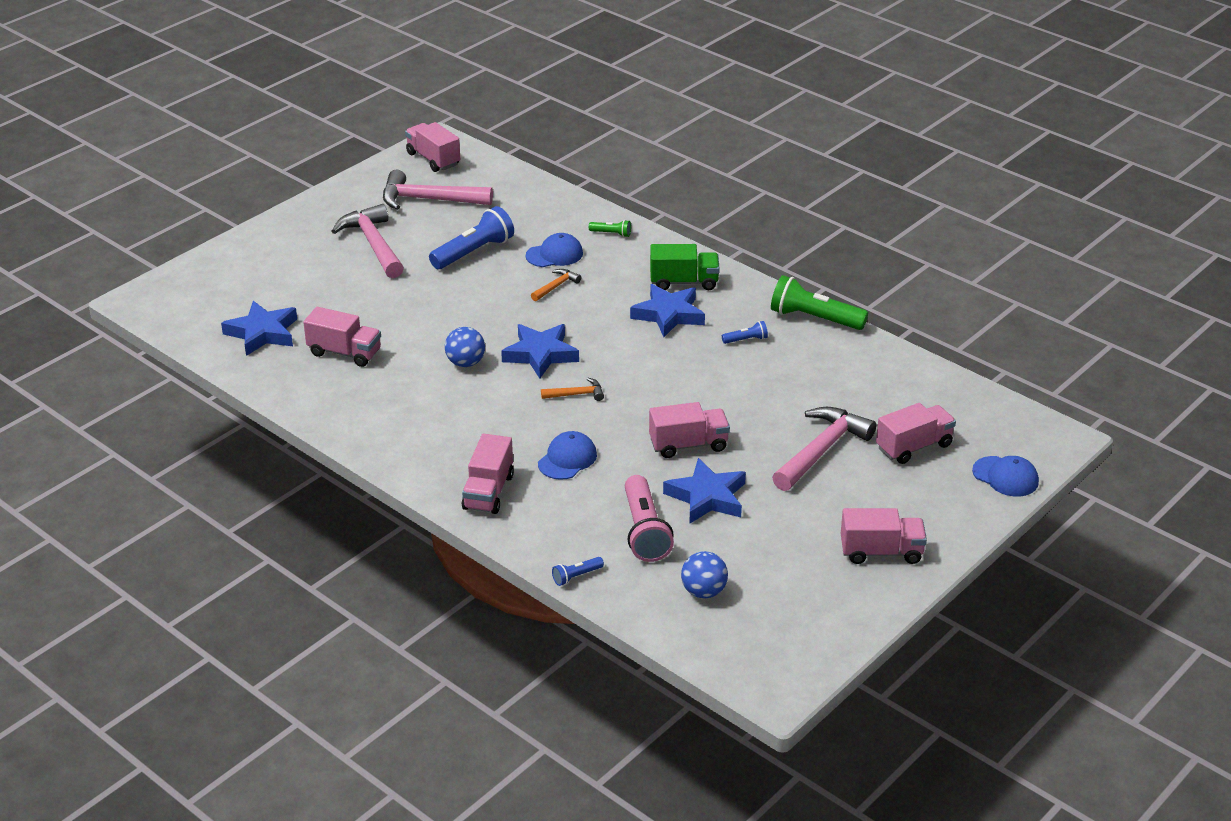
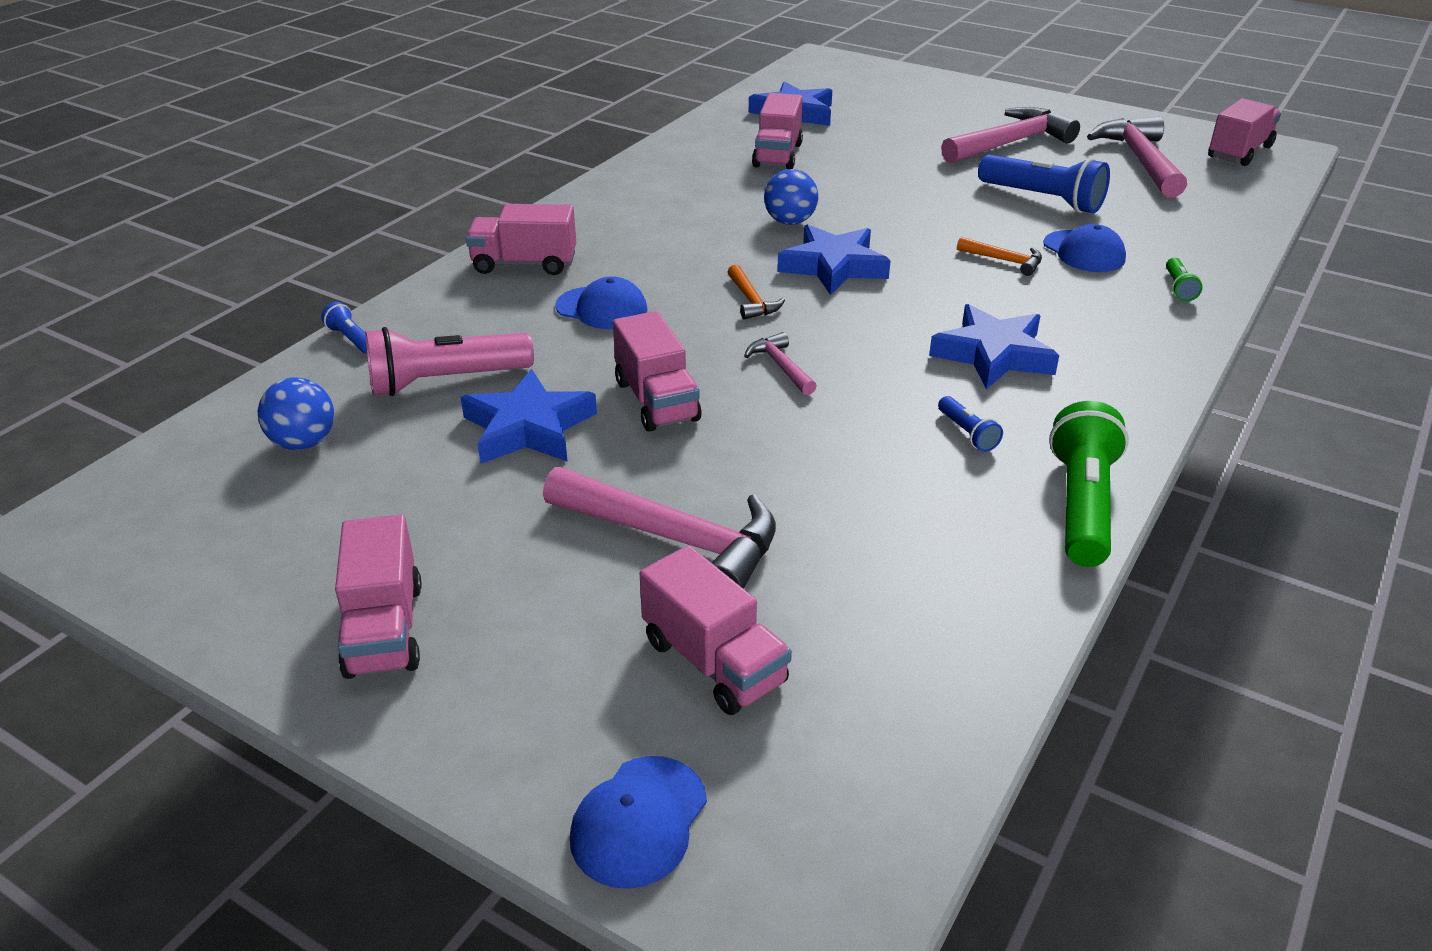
camera: 80 degrees right, 0 degrees up
(661, 393) = (781, 366): none -> pink hammer
(684, 282) = (1095, 360): green truck -> none

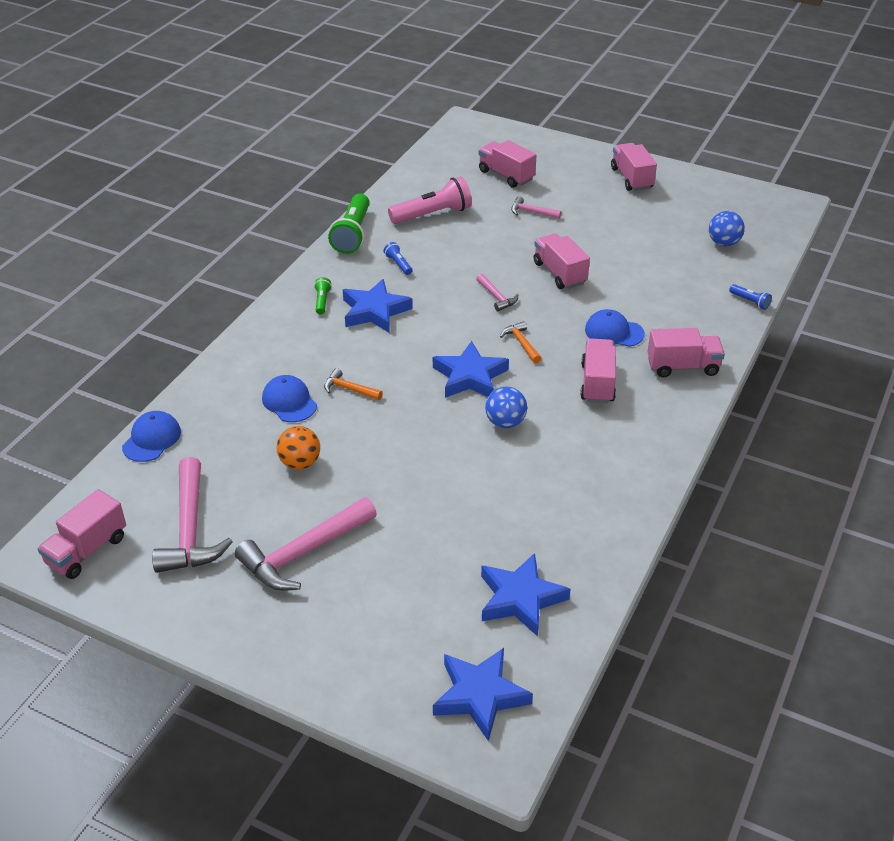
camera: 175 degrees right, 5 degrees up
(445, 381) = (677, 278): pink flashlight -> pink flashlight (433, 214)
(528, 428) = (619, 255): blue star -> blue star (480, 696)
(639, 821) = (520, 139): blue cap -> blue cap (152, 439)
(674, 539) = (531, 212): pink hammer -> pink hammer, size x0.49
(777, 155) = (527, 516): pink truck -> pink truck (597, 383)
(1043, 200) = (300, 463): blue flashlight -> orange ball
(1178, 288) = (239, 370): green flashlight -> green flashlight (322, 301)

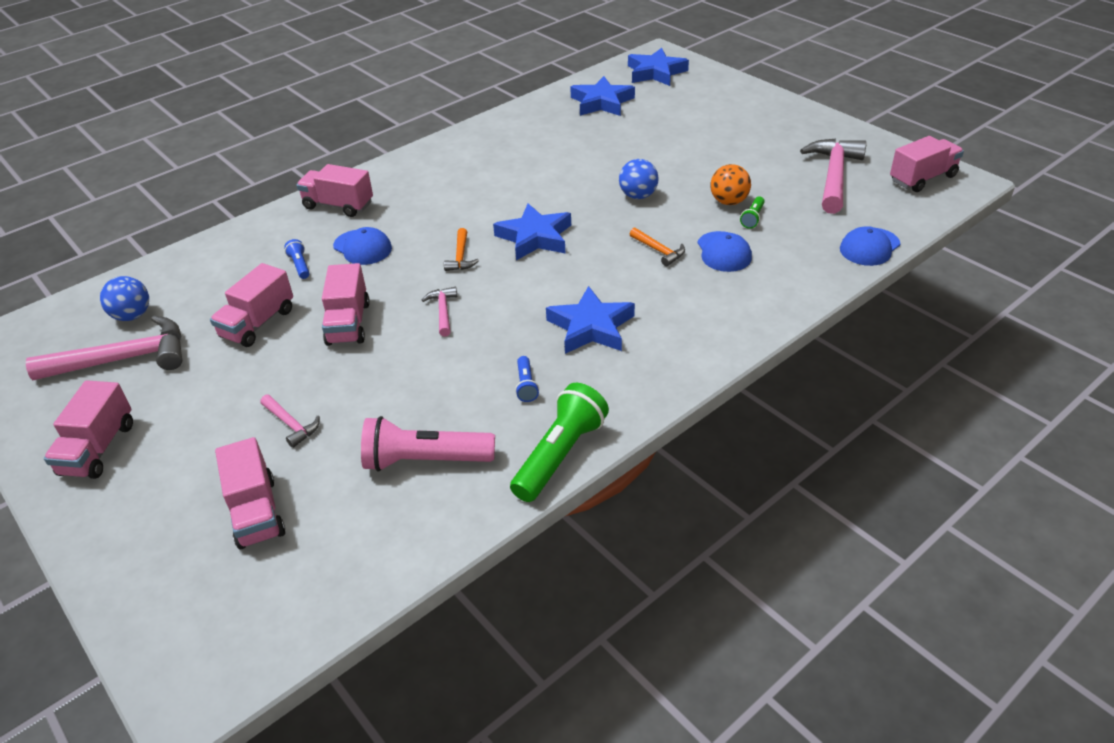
camera: 155 degrees left, 0 degrees up
(303, 553) = (744, 147): pink hammer -> pink hammer (124, 359)
(322, 301) = (648, 355): green flashlight -> green flashlight (752, 218)
(505, 422) = (532, 196): blue ball -> blue ball (638, 196)
(597, 383) = (425, 208): pink truck -> pink truck (258, 323)
(750, 302) = (203, 246): blue flashlight -> blue flashlight (300, 265)

